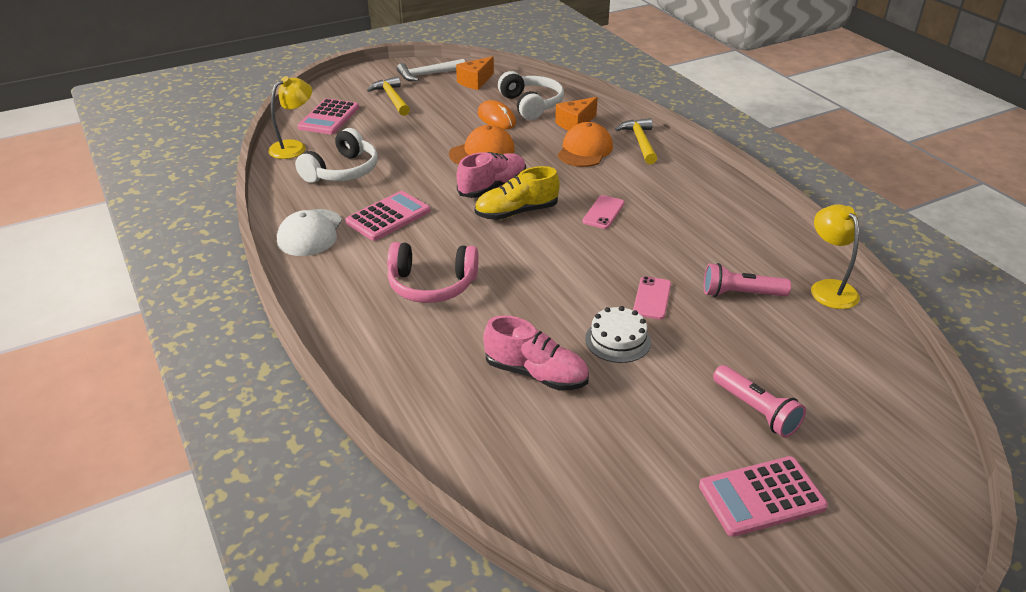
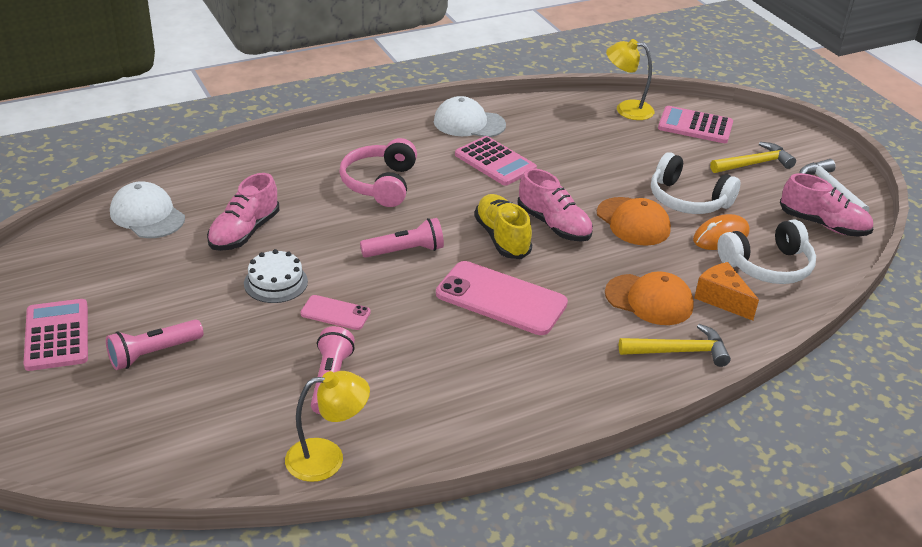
camera: 90 degrees right, 0 degrees up
(294, 147) = (626, 109): yellow lamp -> yellow lamp turned 150 degrees clockwise
(342, 171) = (580, 136): white headphones -> white headphones (688, 200)
(475, 82) = (823, 225): orange cheese -> pink shoe
(514, 464) = (147, 215): none -> white cap
(547, 264) = (405, 251): none -> pink flashlight
(603, 212) = (501, 299): pink phone -> pink phone, size x1.95

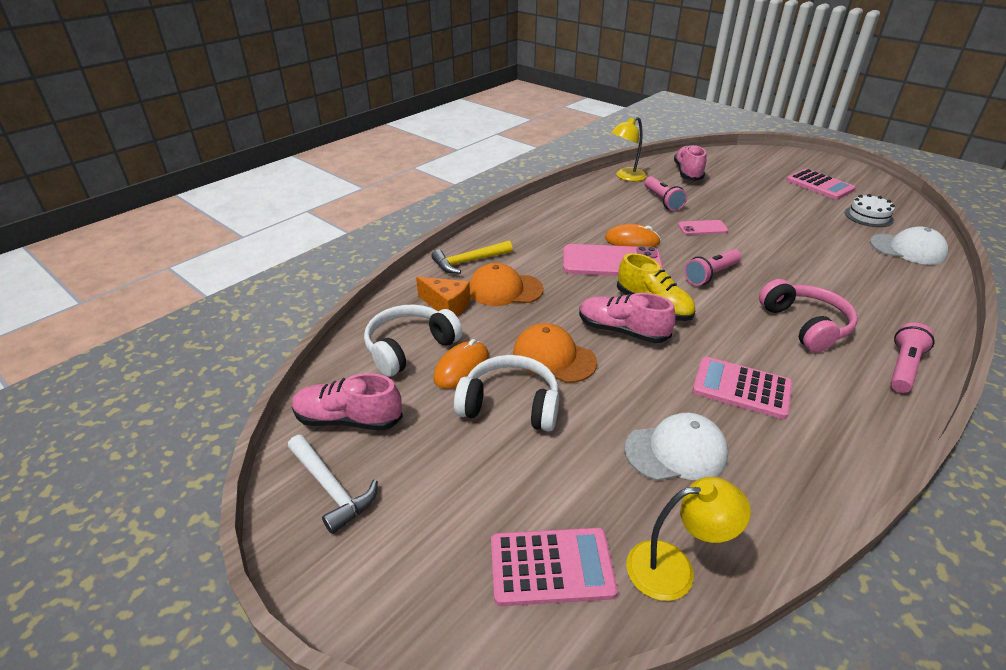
camera: 160 degrees right, 0 degrees up
(153, 353) = (763, 190): pink flashlight -> pink flashlight (903, 367)
(244, 232) = (831, 256): pink shoe -> pink shoe (688, 173)
(275, 282) = (760, 234): white cake -> white cake (868, 216)
(448, 321) = (632, 241): none -> orange mouse
(469, 123) = (833, 441): white cap -> white cap (676, 451)
(754, 164) = (442, 503): yellow hammer -> none

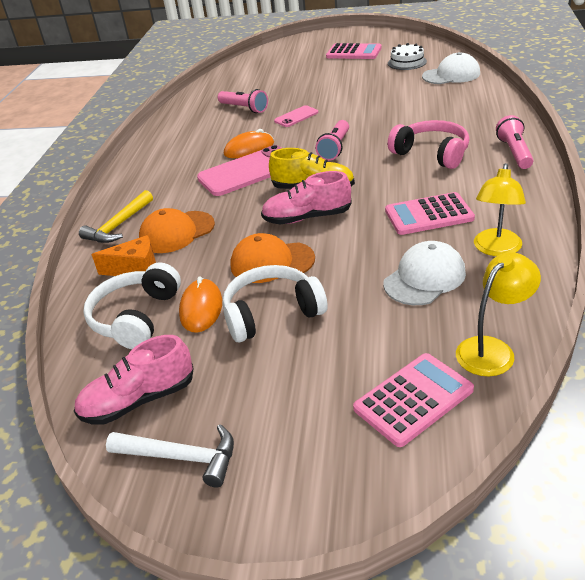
camera: 30 degrees left, 0 degrees up
(626, 177) = (195, 101): yellow lamp -> yellow lamp (496, 249)
(688, 173) = (244, 79): pink shoe -> none

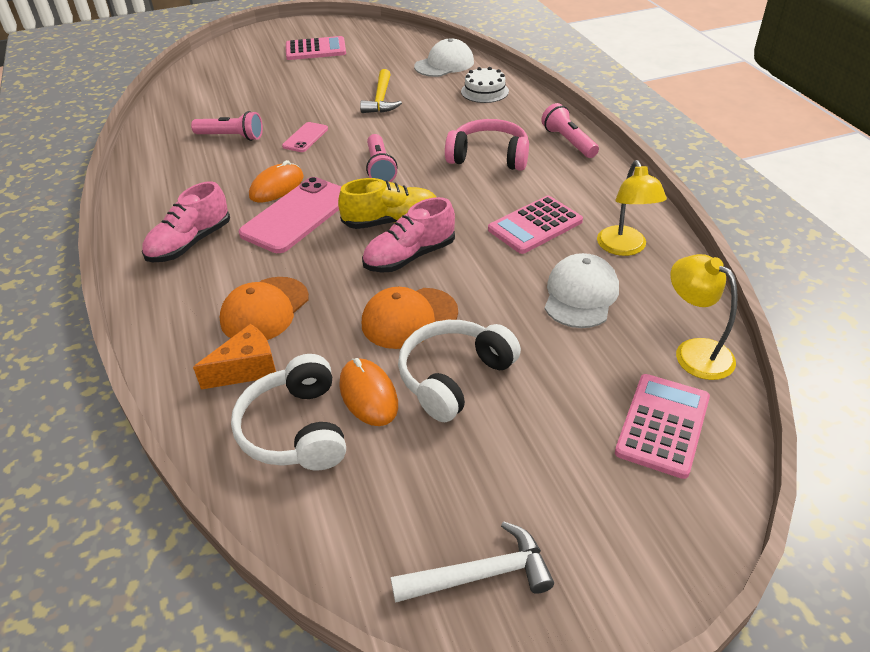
camera: 30 degrees left, 5 degrees up
(119, 225) = (179, 319): yellow hammer -> yellow hammer (381, 99)
(138, 400) = (379, 528): pink shoe -> pink shoe (190, 243)
(407, 62) = (385, 55): white cake -> white cake (484, 91)
(492, 349) = (694, 352): yellow lamp -> yellow lamp turned 60 degrees counterclockwise

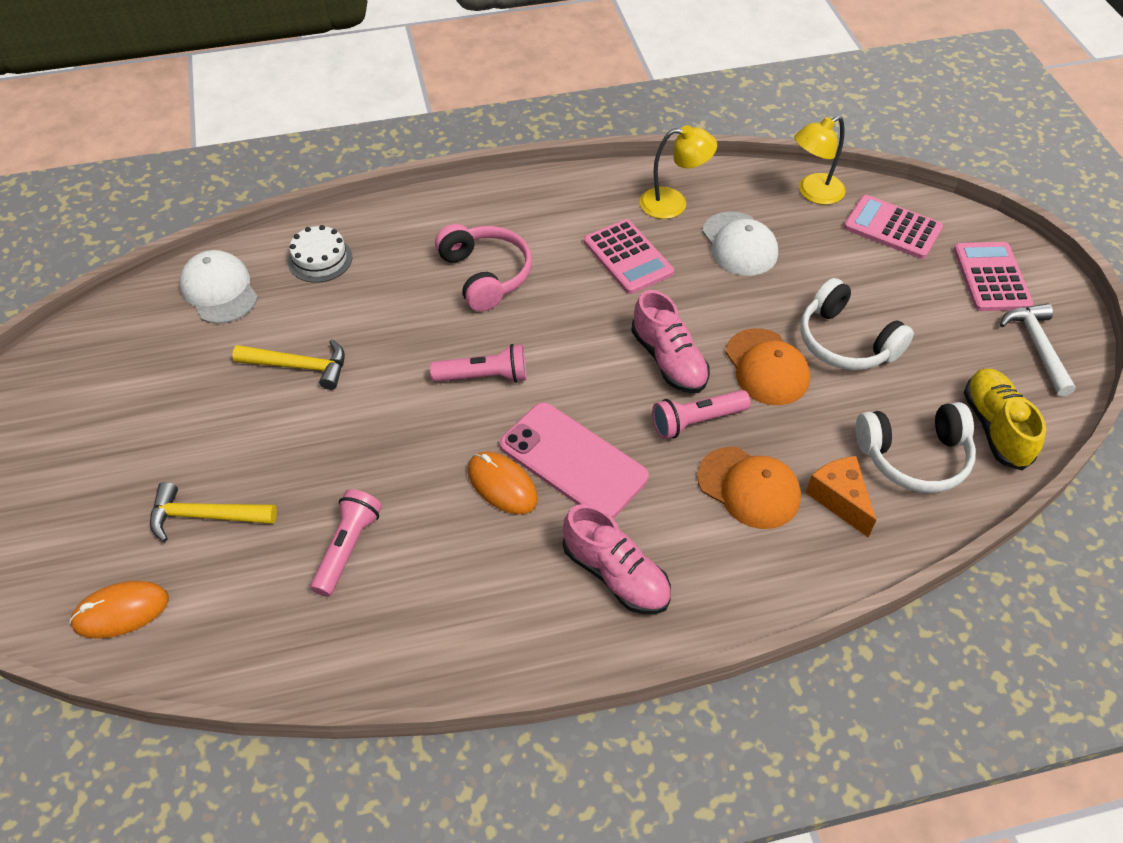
camera: 85 degrees left, 10 degrees up
(261, 90) = (205, 516): none -> yellow hammer
(305, 137) = (380, 455): pink phone -> none
(316, 49) = (82, 443): pink calculator -> pink calculator (991, 277)
(368, 395) = (869, 403): orange mouse -> orange mouse (121, 611)
(391, 221) = (601, 372): yellow shoe -> yellow shoe (995, 427)
(489, 157) = (485, 275): pink headphones -> pink headphones turned 135 degrees clockwise
(568, 142) = (471, 206): pink flashlight -> pink flashlight (697, 421)
(580, 295) = (739, 244): white cap -> white cap turned 135 degrees counterclockwise

